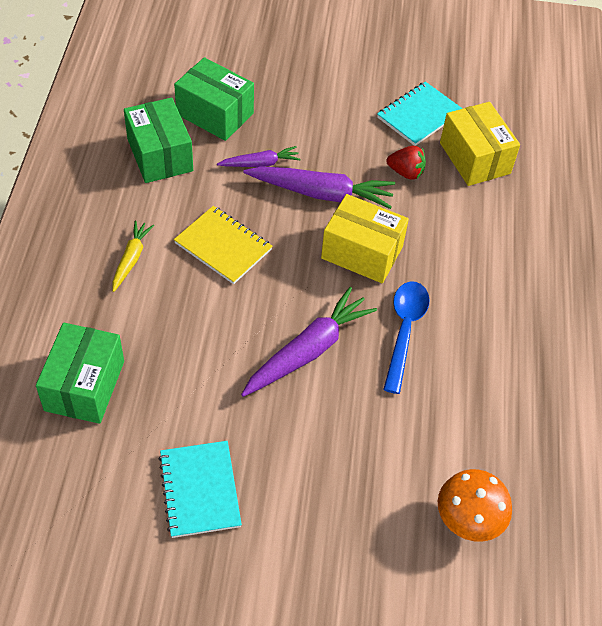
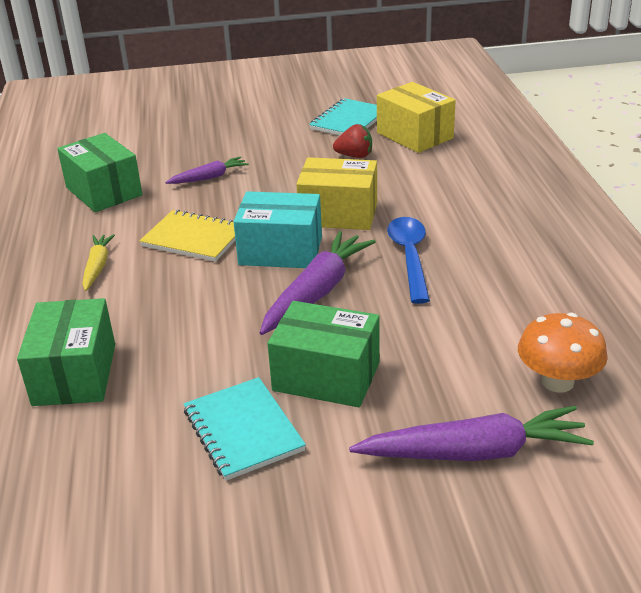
camera: 10 degrees left, 20 degrees down
(215, 114) = (150, 156): green box -> green box (326, 376)
(294, 287) = (280, 251): none -> turquoise box
(321, 193) = (278, 184): purple carrot -> purple carrot (473, 452)

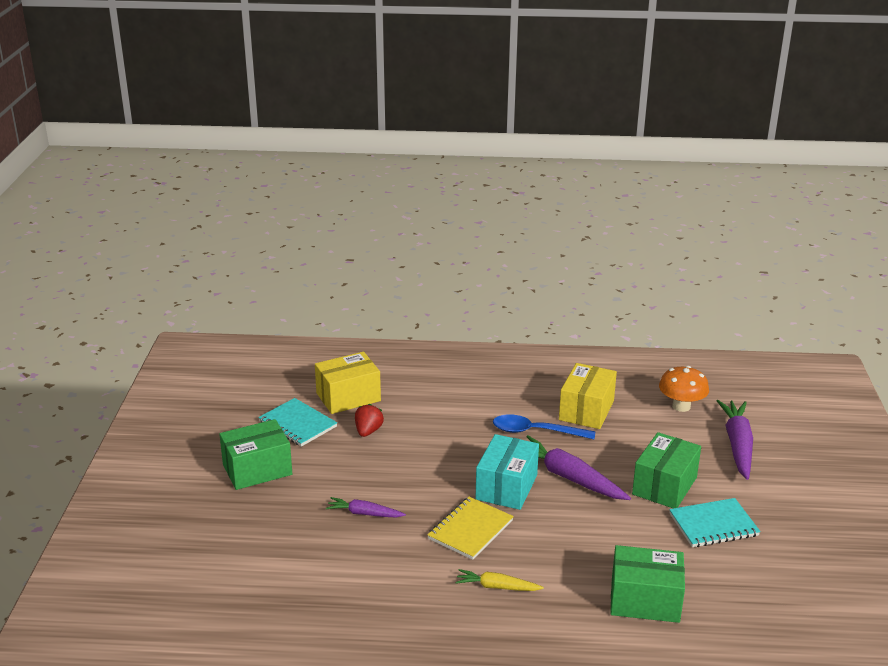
camera: 80 degrees left, 5 degrees down
(104, 191) = (358, 581): green box -> green box (257, 469)
(209, 177) = (364, 514): purple carrot -> purple carrot turned 60 degrees counterclockwise
(338, 214) = (462, 453): yellow box -> yellow box (586, 410)

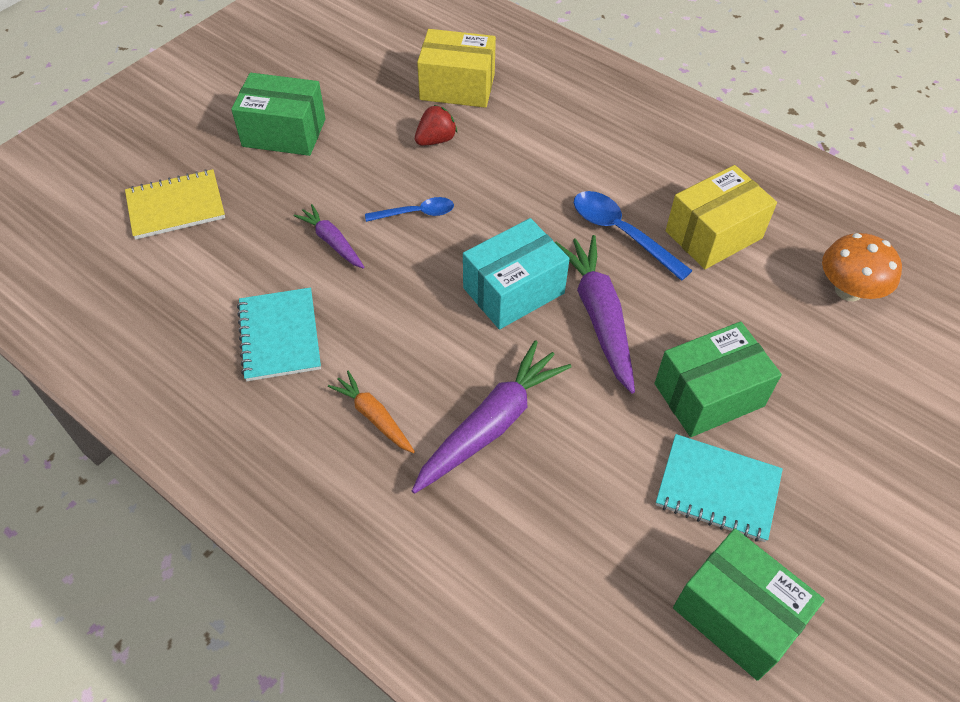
camera: 35 degrees right, 25 degrees up
(297, 424) = (374, 96): turquoise notebook -> turquoise notebook (279, 336)
(401, 475) = (416, 213): none -> blue spoon
(470, 530) = (419, 324): yellow notebook -> yellow notebook (176, 206)
(497, 587) = (374, 417): yellow carrot -> orange carrot
(645, 600) = (521, 542): green box -> green box (737, 615)
(737, 445) = (871, 389): purple carrot -> purple carrot (491, 425)

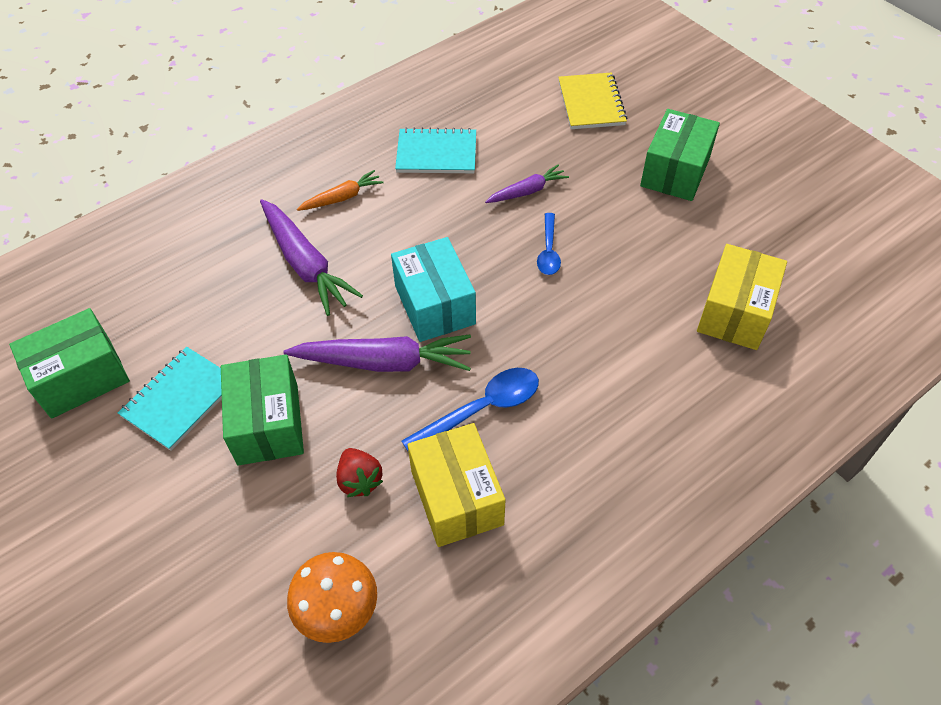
camera: 105 degrees right, 0 degrees up
(436, 140) = (649, 280): red strawberry -> red strawberry (359, 480)

